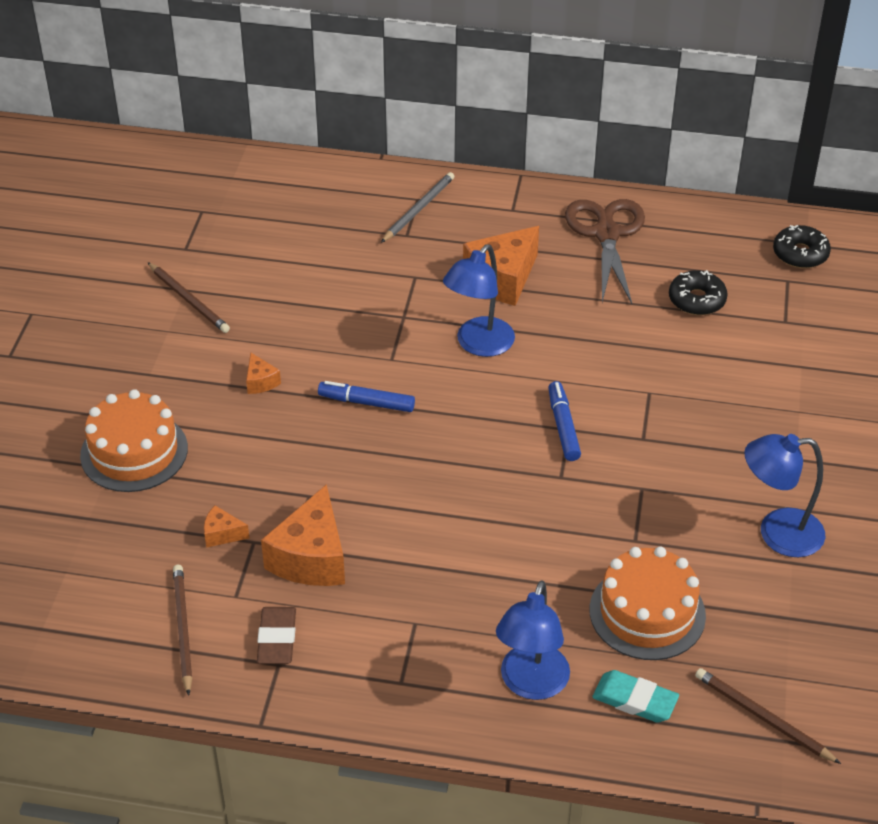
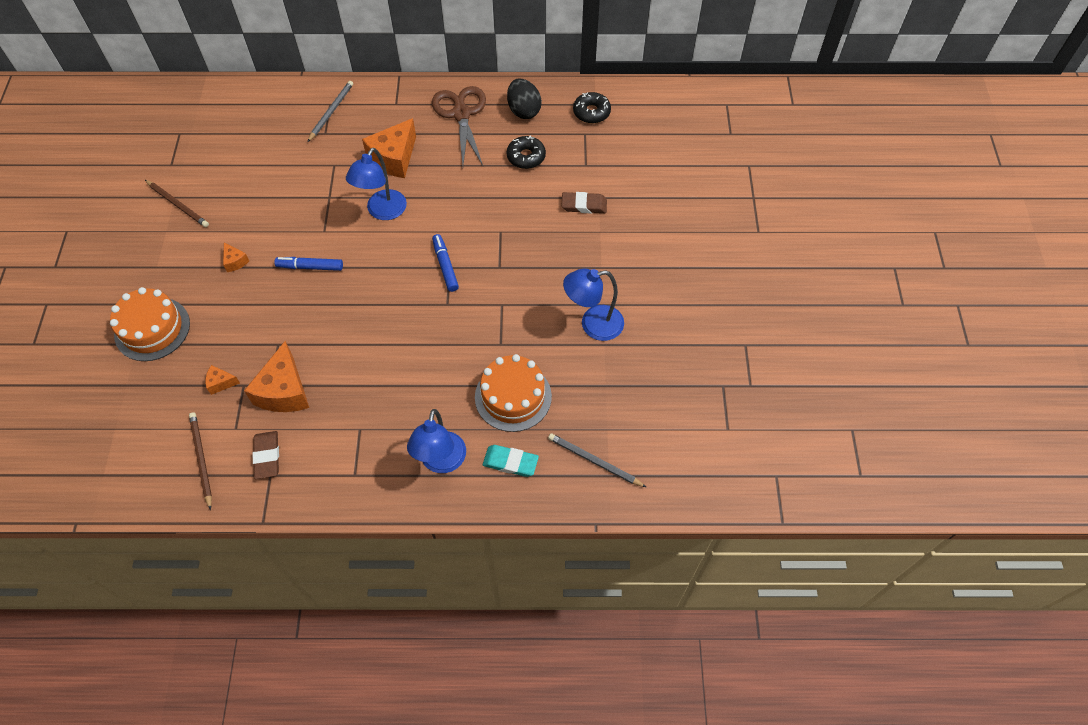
camera: 10 degrees left, 15 degrees up
(699, 240) = (524, 110): none -> black egg
(763, 717) = (594, 461): brown pencil -> grey pencil
(778, 373) = (584, 205): none -> brown eraser

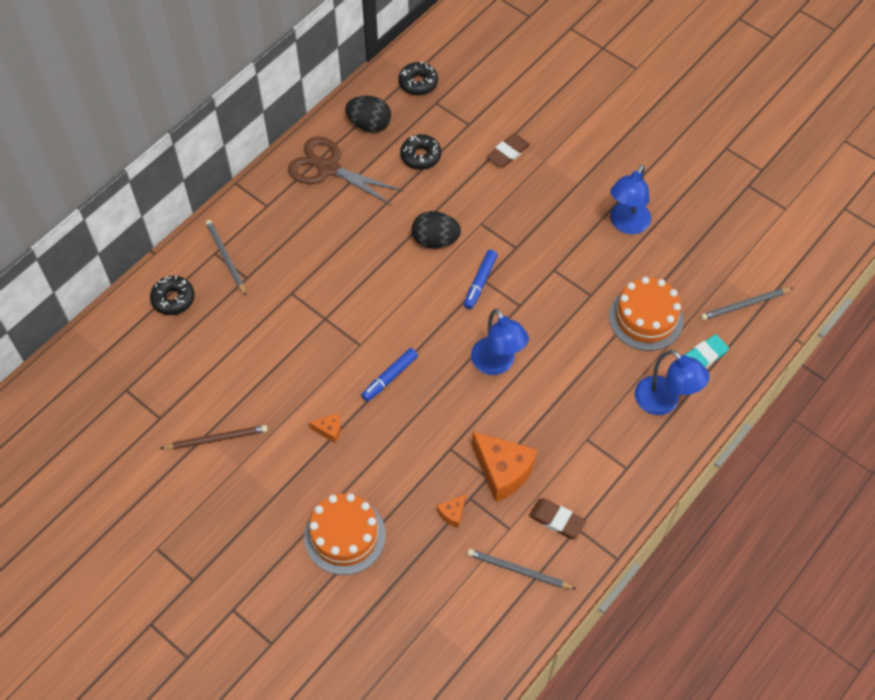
camera: 50 degrees left, 0 degrees up
(201, 459) = (518, 570): brown pencil -> grey pencil
(272, 108) = (173, 299): none -> black donut
(382, 211) = (380, 290): blue lamp -> blue lamp (497, 364)
(394, 158) = (329, 246): orange cheese -> none
(445, 266) = (480, 282): blue marker -> blue marker turned 90 degrees counterclockwise
(458, 214) = (435, 240): none -> black egg

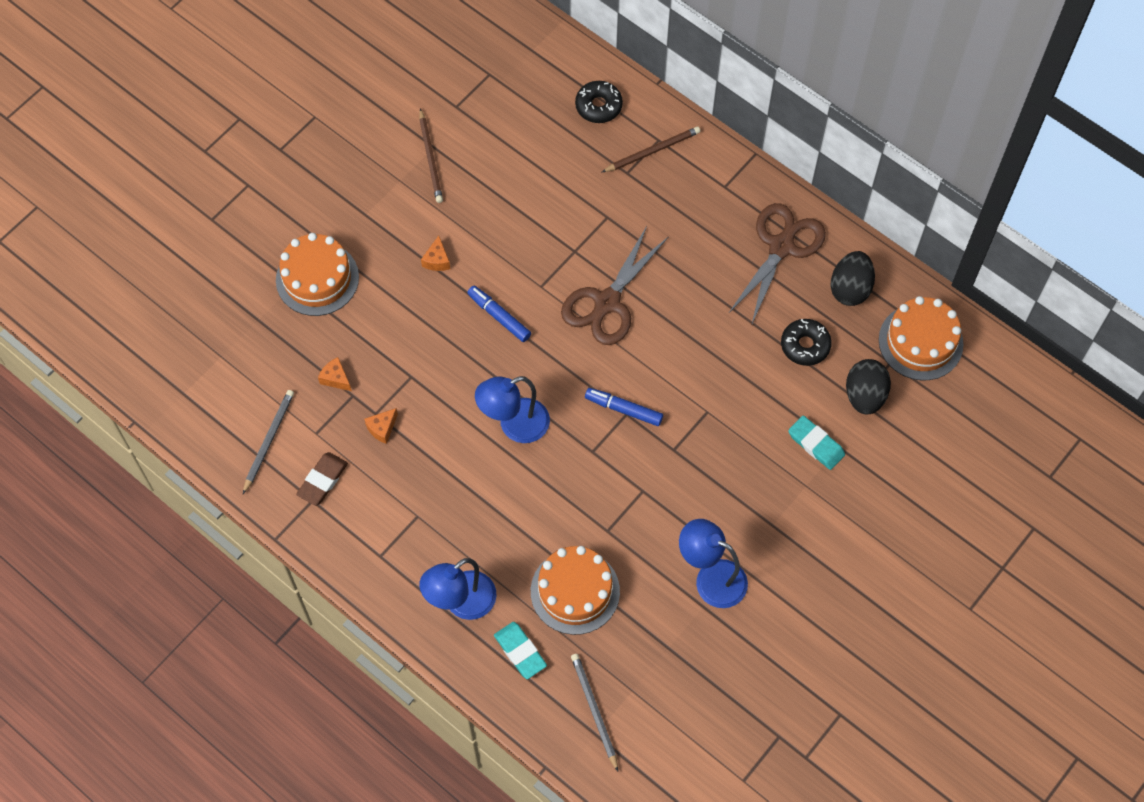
camera: 90 degrees right, 5 degrees up
(226, 258) = (652, 151): grey pencil -> brown pencil
(377, 293) = (607, 302): none -> brown scissors
(418, 83) = (920, 342): black donut -> orange cake
(435, 240) = (681, 362): black egg -> black egg (864, 395)
(503, 471) = (382, 428): orange cheese -> orange cheese, size x0.47
(508, 153) = (816, 444): brown eraser -> turquoise eraser

